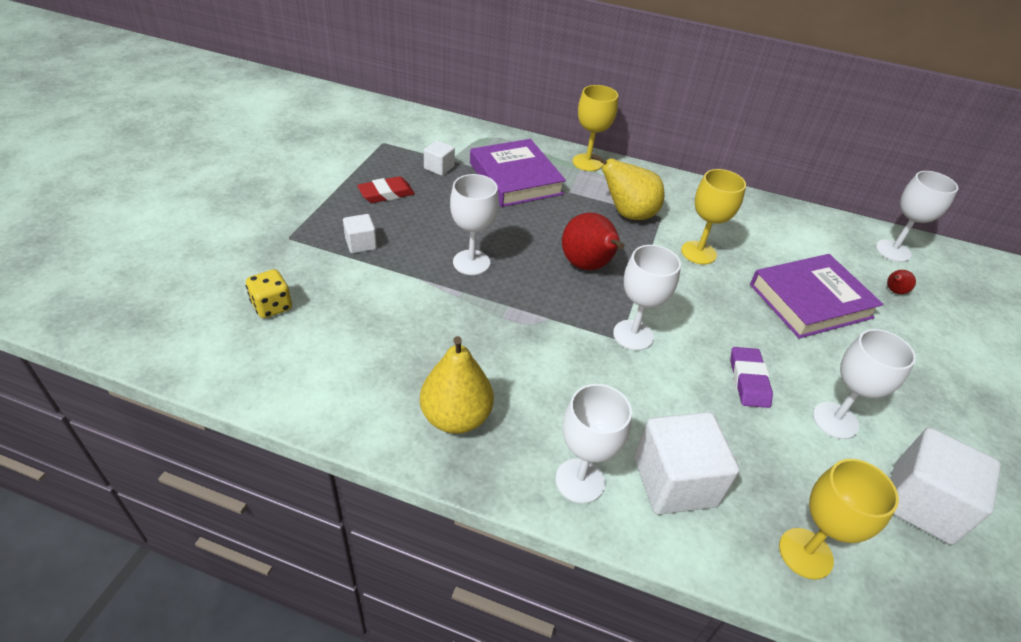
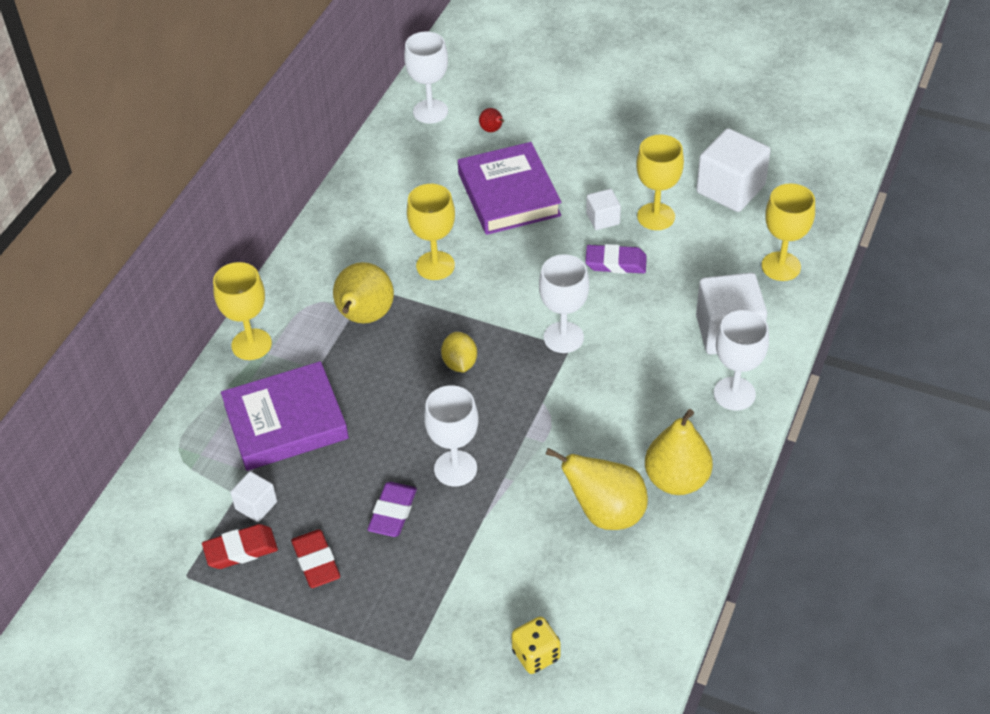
camera: 80 degrees left, 5 degrees up
(361, 244) = (422, 580): white cube -> white cube (603, 219)
(401, 162) = (241, 550): none -> red eraser
(417, 358) = (605, 513): none -> yellow pear
(428, 229) = (393, 512): none -> purple eraser
(587, 266) = (460, 363): red pear -> yellow lemon
(835, 420) = (656, 216): white goblet -> yellow goblet

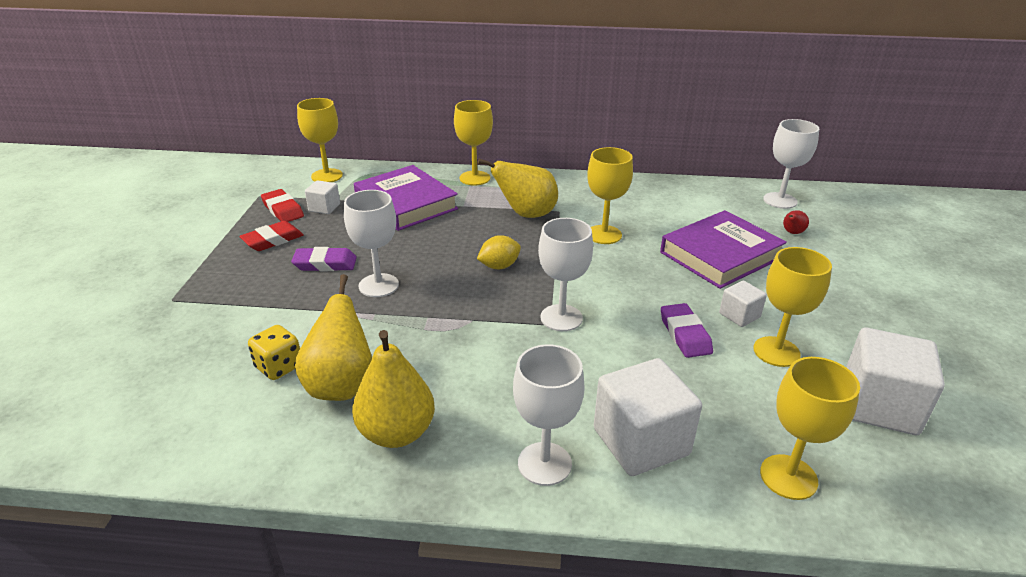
camera: 70 degrees right, 15 degrees down
(164, 497) = (327, 176): none -> yellow goblet
(536, 655) = (165, 369): yellow dice -> yellow dice (279, 367)

